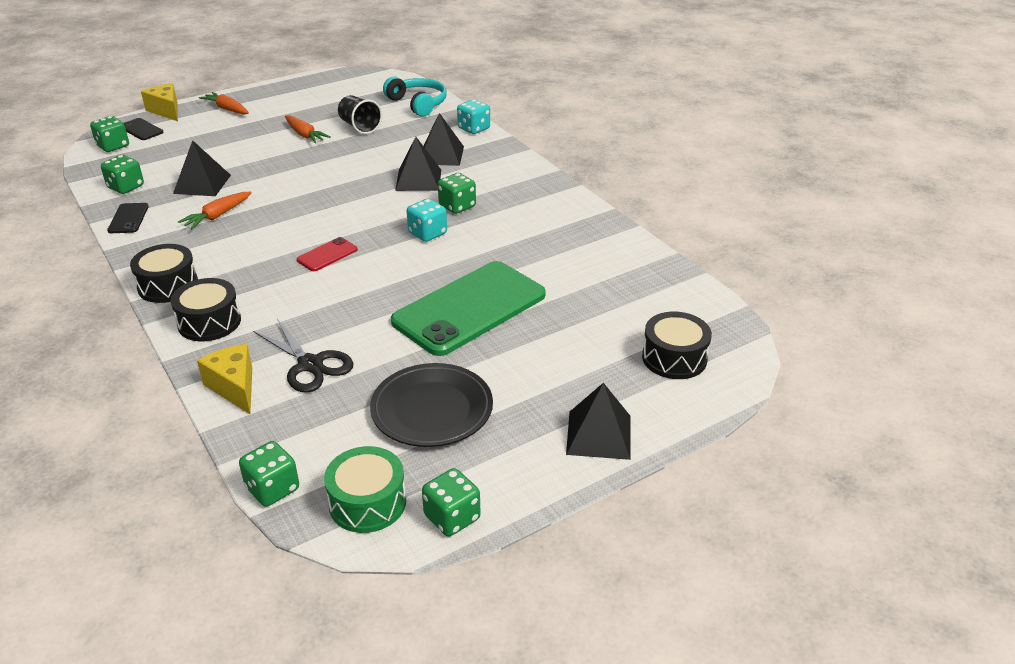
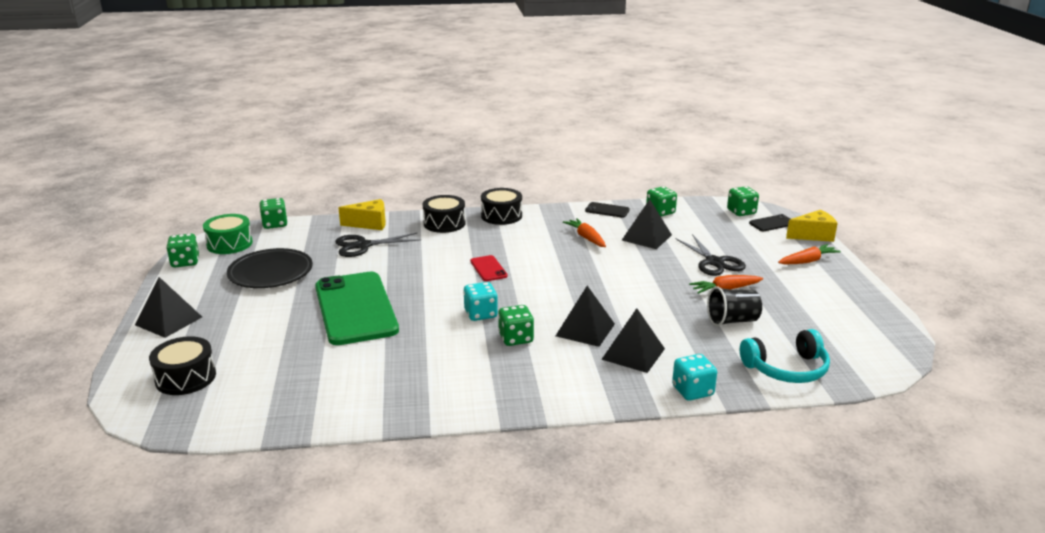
camera: 115 degrees right, 10 degrees down
(249, 145) = (714, 262): none -> black scissors

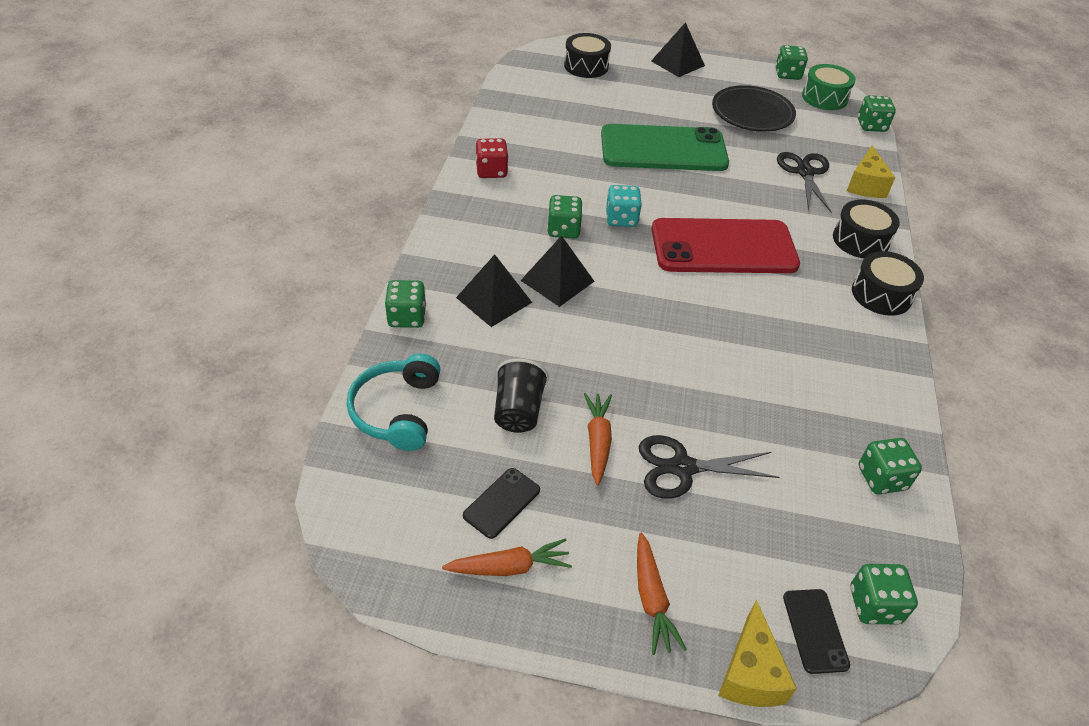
camera: 105 degrees right, 20 degrees up
(446, 396) = (491, 171): none -> red dice
(488, 268) = (723, 247): red phone -> red phone, size x2.41
(586, 238) = (794, 356): orange carrot -> orange carrot (509, 567)
(607, 210) = (894, 412): black phone -> black phone (502, 503)
(646, 237) = (784, 422): black pyramid -> none
(692, 391) = (407, 317): turquoise dice -> green dice

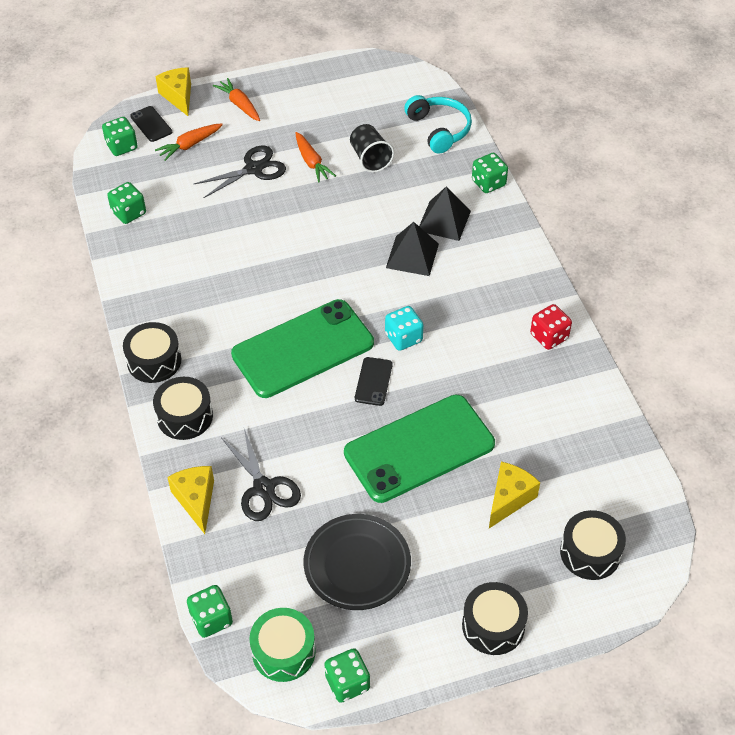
camera: 155 degrees right, 5 degrees up
(502, 503) = (343, 112): black phone -> black phone (373, 381)
(509, 567) = (318, 89): orange carrot -> orange carrot (189, 145)
(563, 230) = (441, 303): green dice -> none
(617, 104) = (509, 499): none -> yellow cheese
(677, 63) = (493, 625): black pyramid -> black drum
(723, 247) = (303, 349): red phone -> green phone

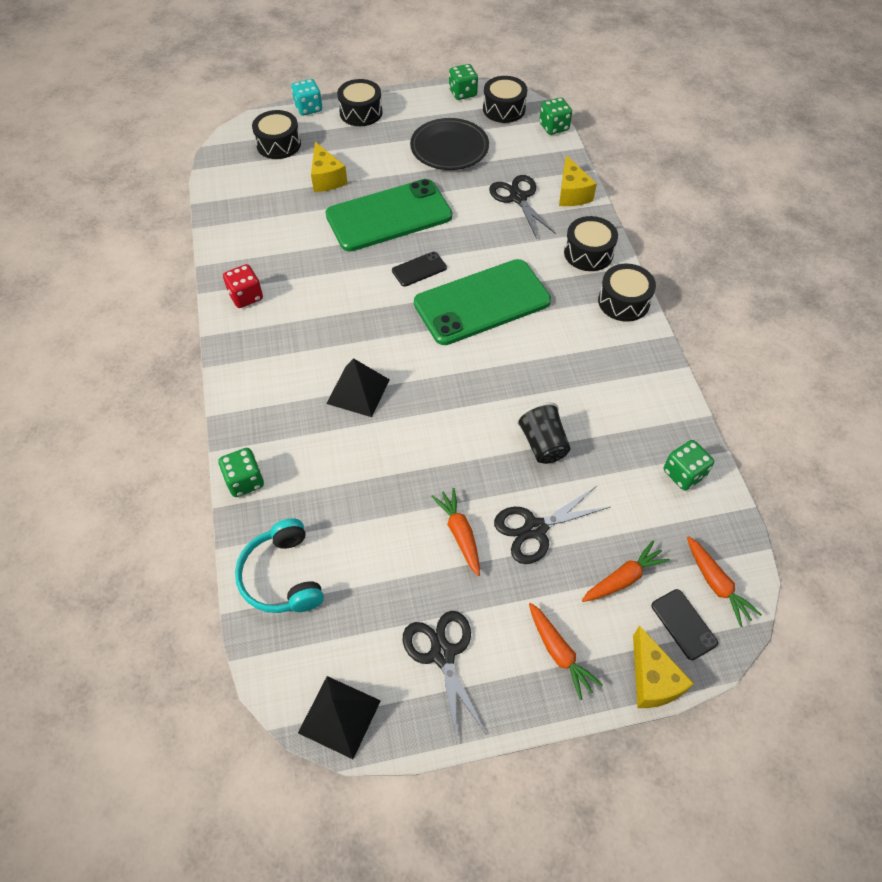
camera: 175 degrees left, 5 degrees up
(122, 146) = (716, 584): green dice -> orange carrot
(283, 651) = (504, 109): green drum -> black drum
(318, 99) = (442, 654): none -> black scissors
(370, 158) = (383, 533): black cup -> black cup (543, 444)
(373, 381) = (419, 269): black phone -> black phone turned 45 degrees clockwise
(403, 338) = (384, 305): turquoise dice -> turquoise dice (308, 108)
(444, 220) = (312, 432): black pyramid -> black pyramid (339, 716)
(509, 499) = (326, 178): yellow cheese -> yellow cheese turned 60 degrees counterclockwise

